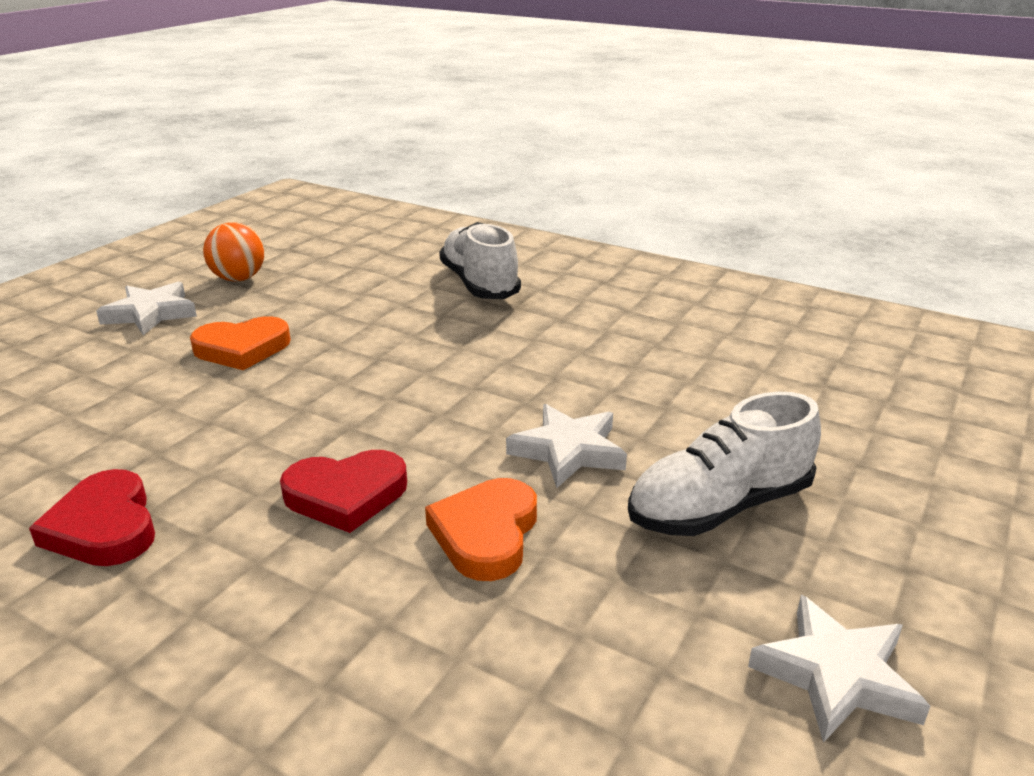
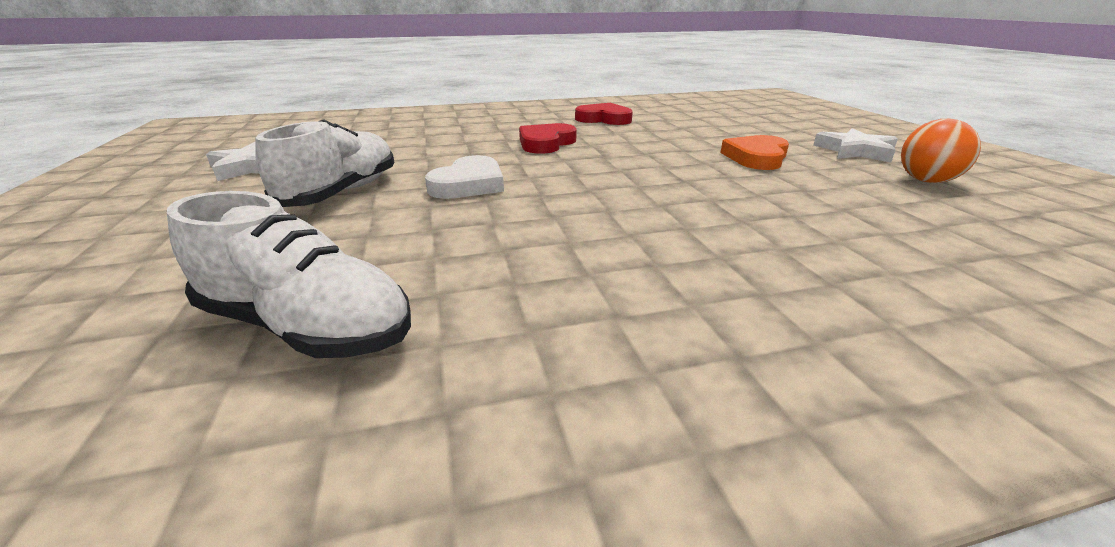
camera: 135 degrees right, 0 degrees up
(479, 284) = (818, 264): white shoe -> white shoe (307, 326)
(486, 534) = (462, 152): orange heart -> none
(568, 451) = (469, 184): white star -> white heart

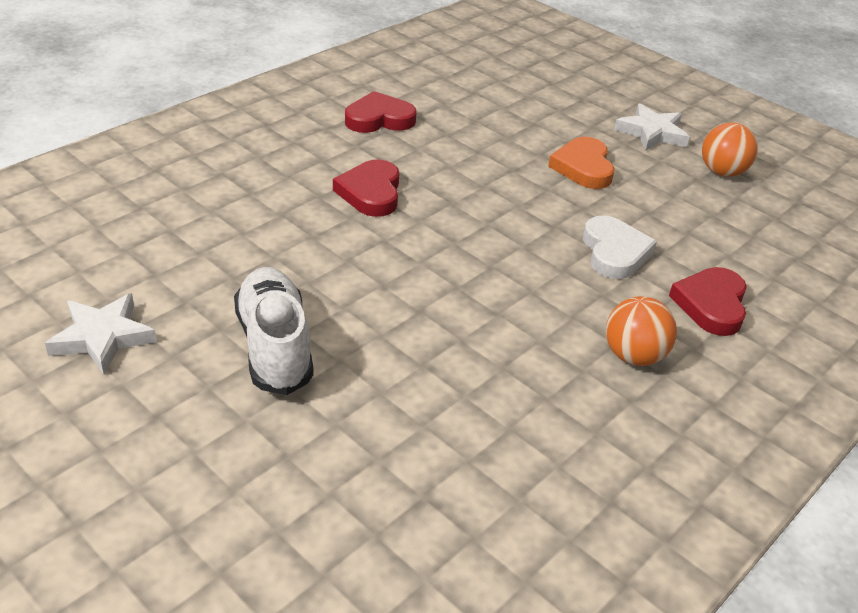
camera: 35 degrees left, 10 degrees up
(307, 326) = (465, 489): white shoe -> none
(469, 184) = (379, 292): white heart -> white heart (614, 252)
(666, 278) = (633, 356): none -> orange ball
(826, 264) = (711, 305): none -> red heart

